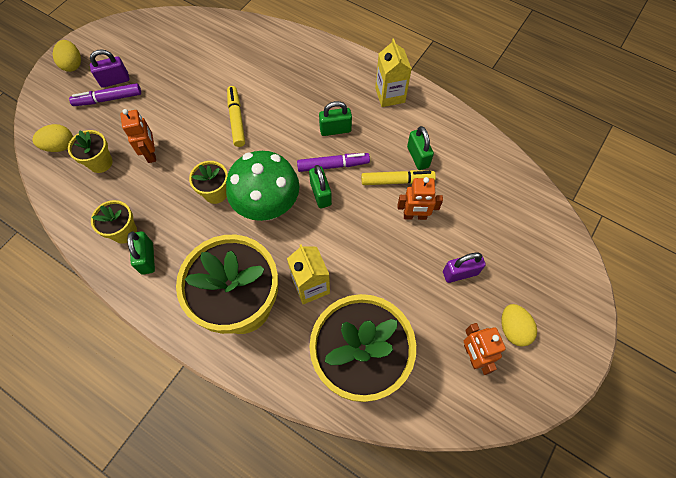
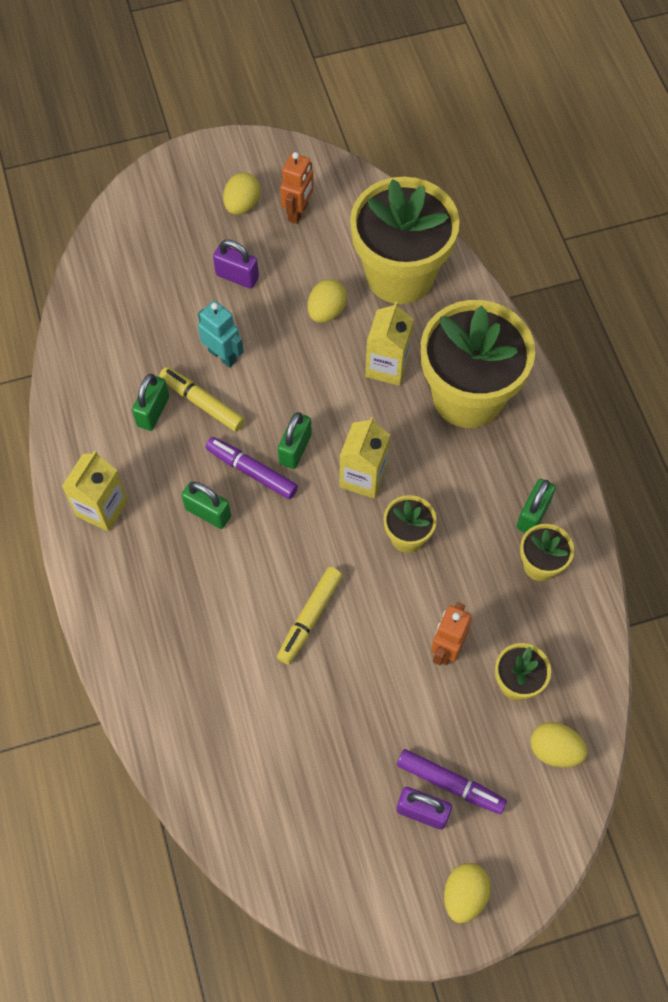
camera: 140 degrees left, 0 degrees up
(268, 207) = (363, 477): green mushroom -> yellow carton
(382, 294) = (326, 311): none -> yellow egg
(415, 216) = (223, 355): orange robot -> turquoise robot

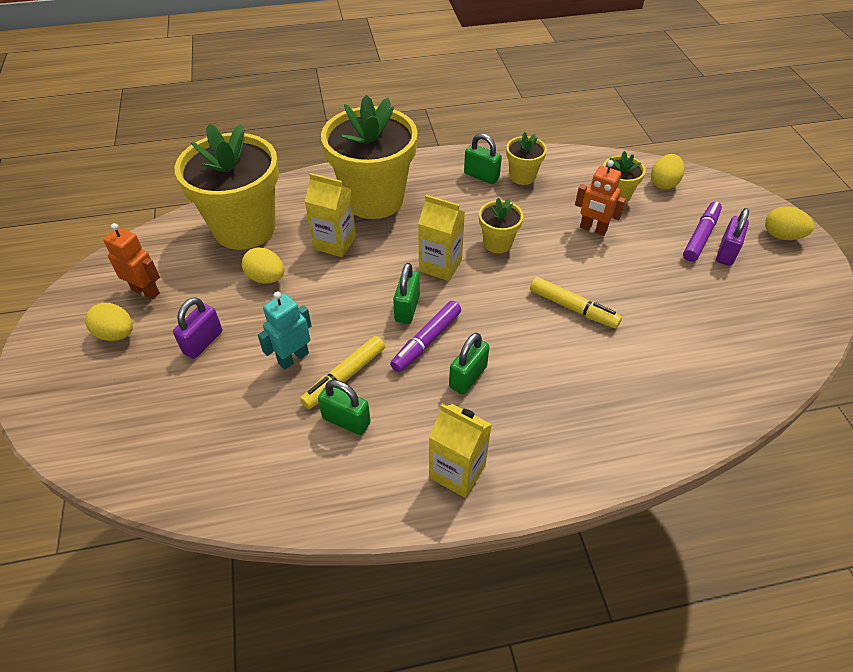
camera: 85 degrees left, 15 degrees down
(295, 449) = (407, 308): green padlock -> green padlock turned 75 degrees clockwise

